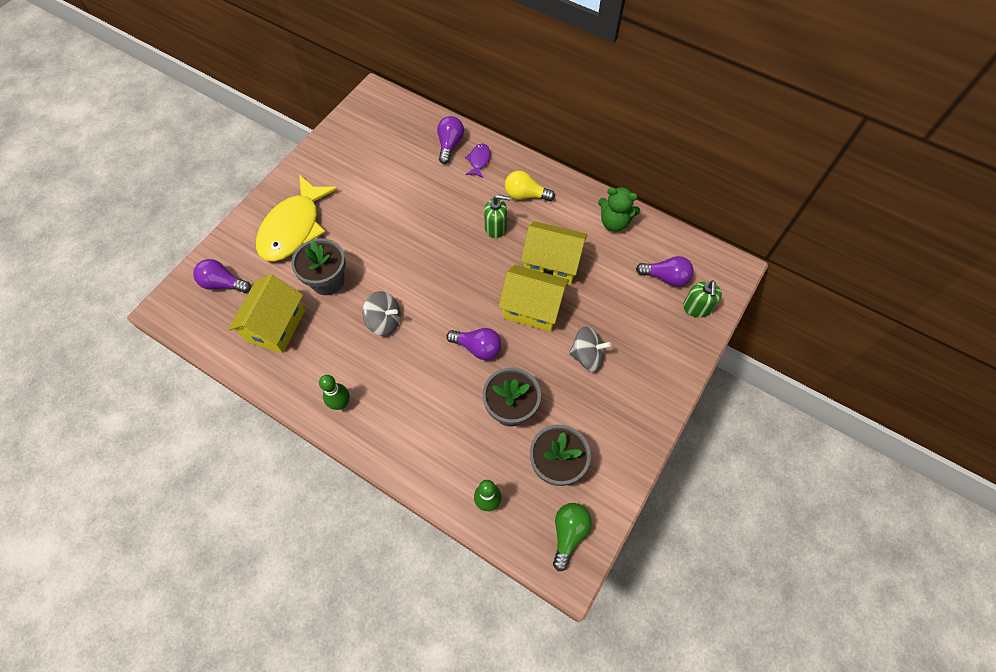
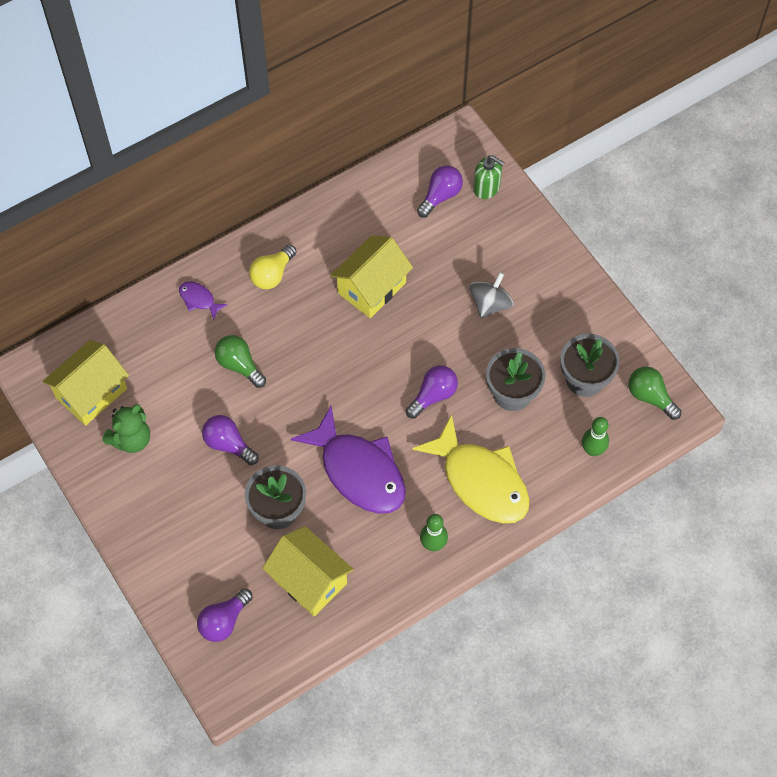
camera: 65 degrees left, 0 degrees up
(294, 228) = (186, 523): yellow fish -> yellow fish (481, 480)
(384, 321) = (359, 471): grey spinning top -> purple fish
(438, 206) = (239, 365): none -> green light bulb
(450, 145) = (159, 320): purple light bulb -> purple light bulb (228, 444)
(496, 227) = (299, 320): green soap dispenser -> none
(532, 308) = (414, 328): yellow house -> yellow house (91, 393)
(614, 222) = (353, 209): green teddy bear -> green teddy bear (131, 439)

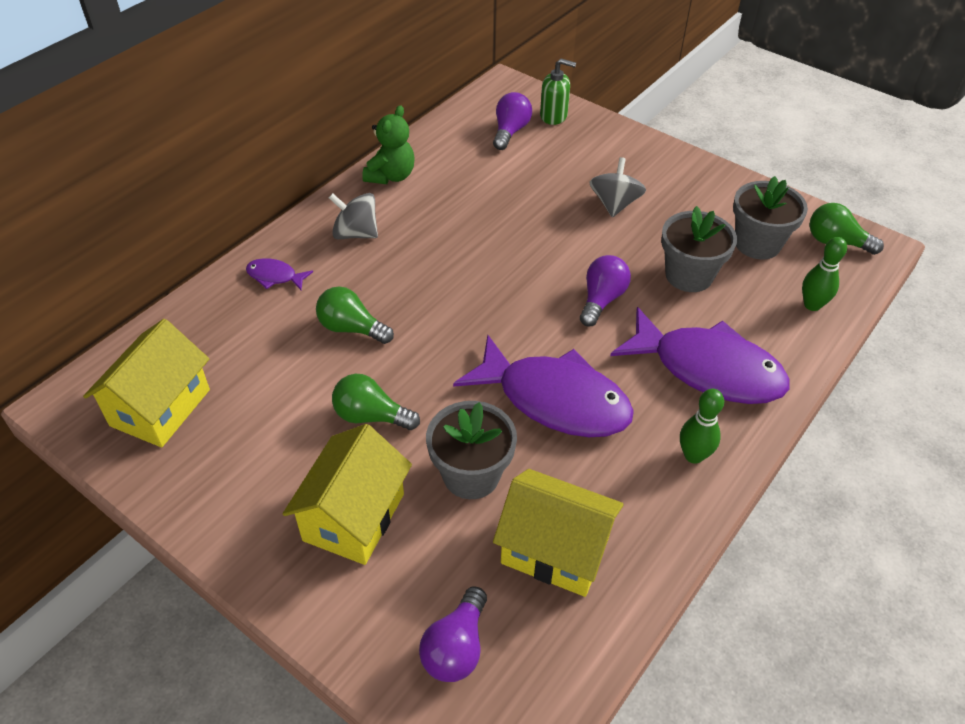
camera: 20 degrees left, 15 degrees down
(131, 439) = (233, 446): green teddy bear -> green teddy bear (391, 176)
(228, 444) = (371, 416): purple light bulb -> green light bulb
(272, 274) = (356, 233): yellow light bulb -> grey spinning top
(371, 288) = (477, 220): yellow house -> yellow house (354, 517)
(481, 480) = (708, 369): yellow fish -> purple fish

